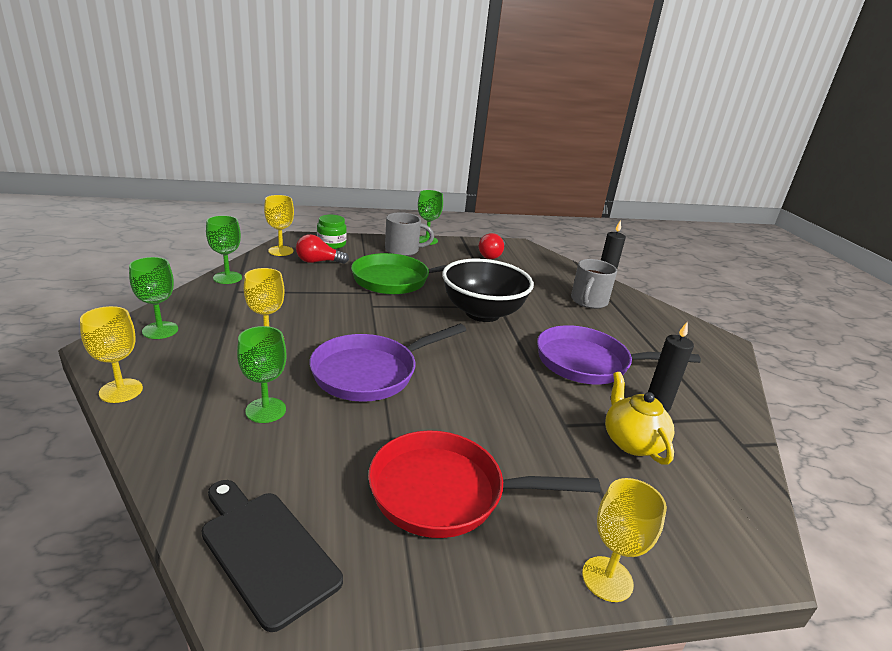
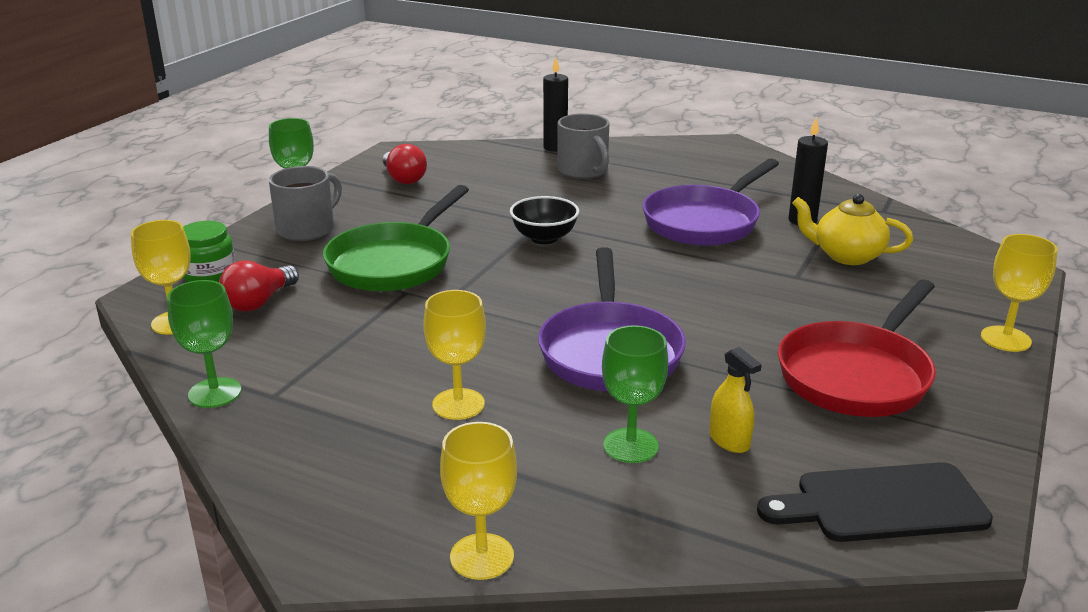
camera: 50 degrees left, 0 degrees up
(160, 330) = (330, 491): green goblet -> none
(301, 450) = (729, 440): none -> yellow spray bottle
(482, 313) = (544, 238): black bowl -> black bowl, size x0.54

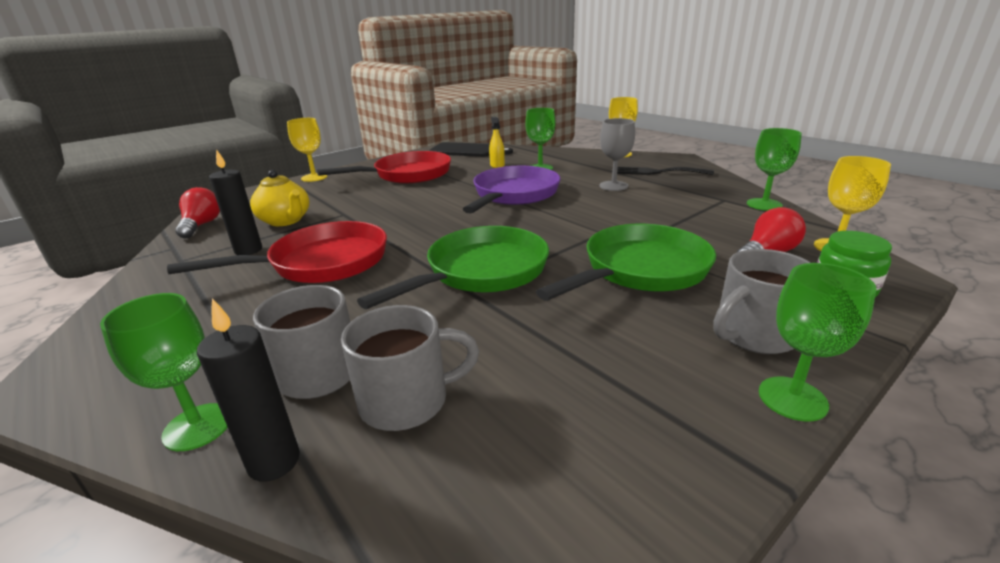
camera: 155 degrees left, 0 degrees up
(383, 471) = (656, 172): none -> black fork
(403, 179) = (606, 426): red light bulb -> red light bulb (202, 225)
(458, 404) = (613, 186): yellow goblet -> grey goblet
(517, 170) = (407, 400): none -> grey mug
(544, 238) = (481, 272): black bowl -> green pan
(611, 148) = (198, 427): none -> green goblet
(705, 222) = (322, 263): purple pan -> red pan

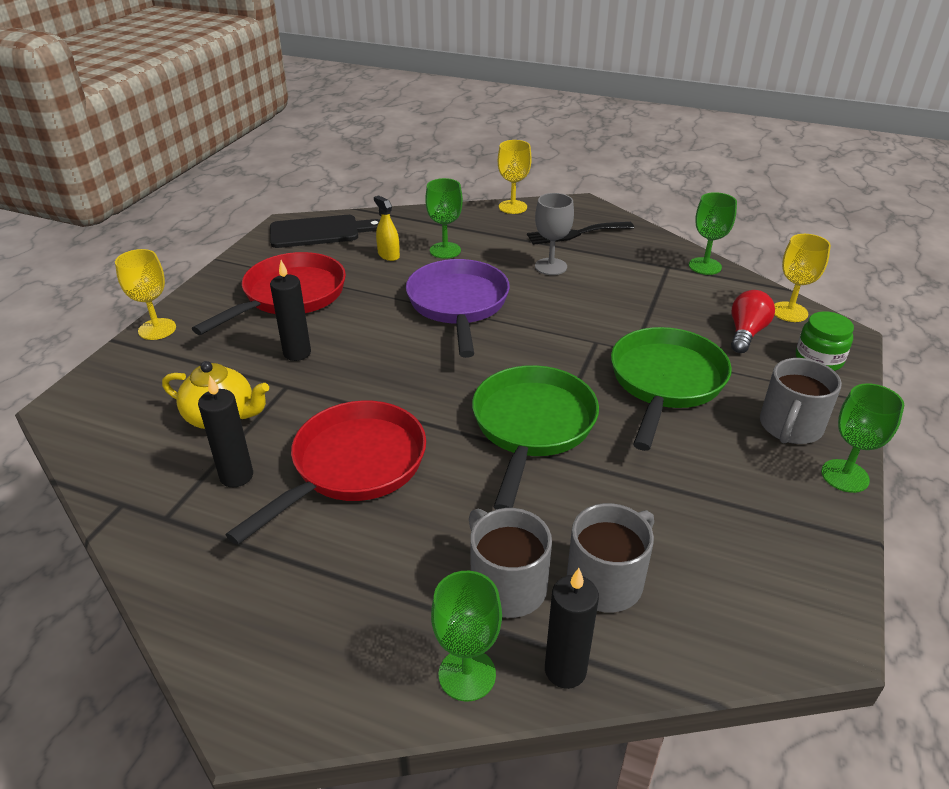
camera: 30 degrees left, 10 degrees up
(202, 225) = (108, 457): red light bulb -> none
(373, 200) = (297, 353): none -> black candle

